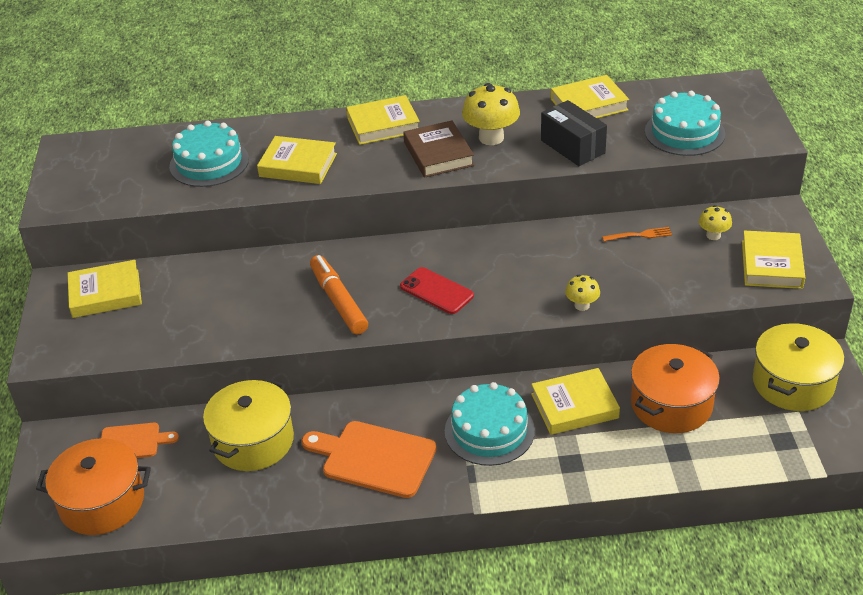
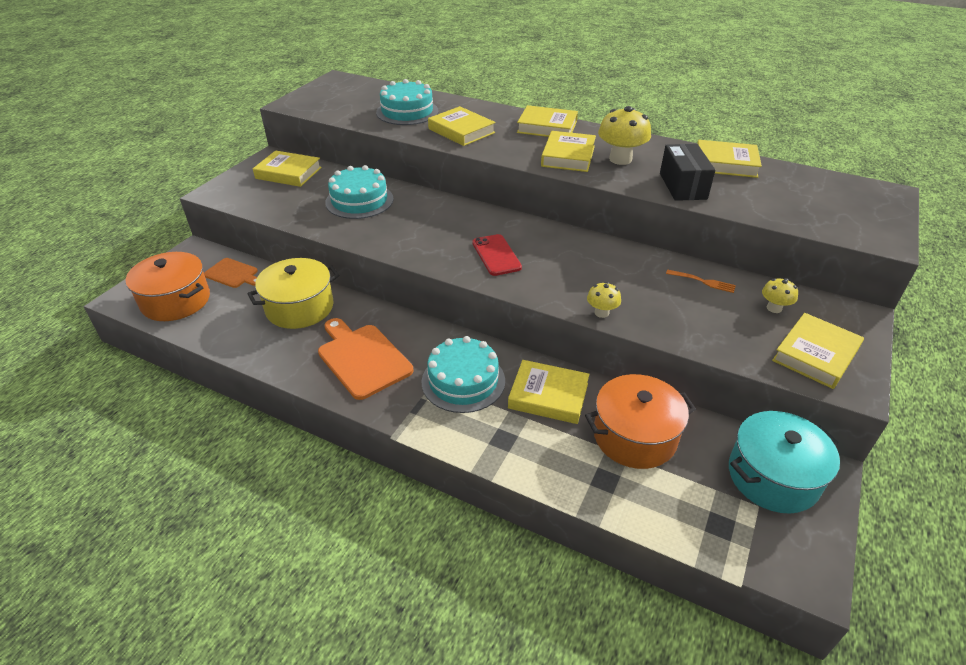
camera: 30 degrees right, 0 degrees up
(338, 301) = (421, 234): orange marker -> none
(438, 154) = (568, 156): brown book -> yellow book
(684, 132) = (797, 209): turquoise cake -> turquoise cake (359, 200)
(793, 383) = (773, 476): yellow pot -> turquoise pot

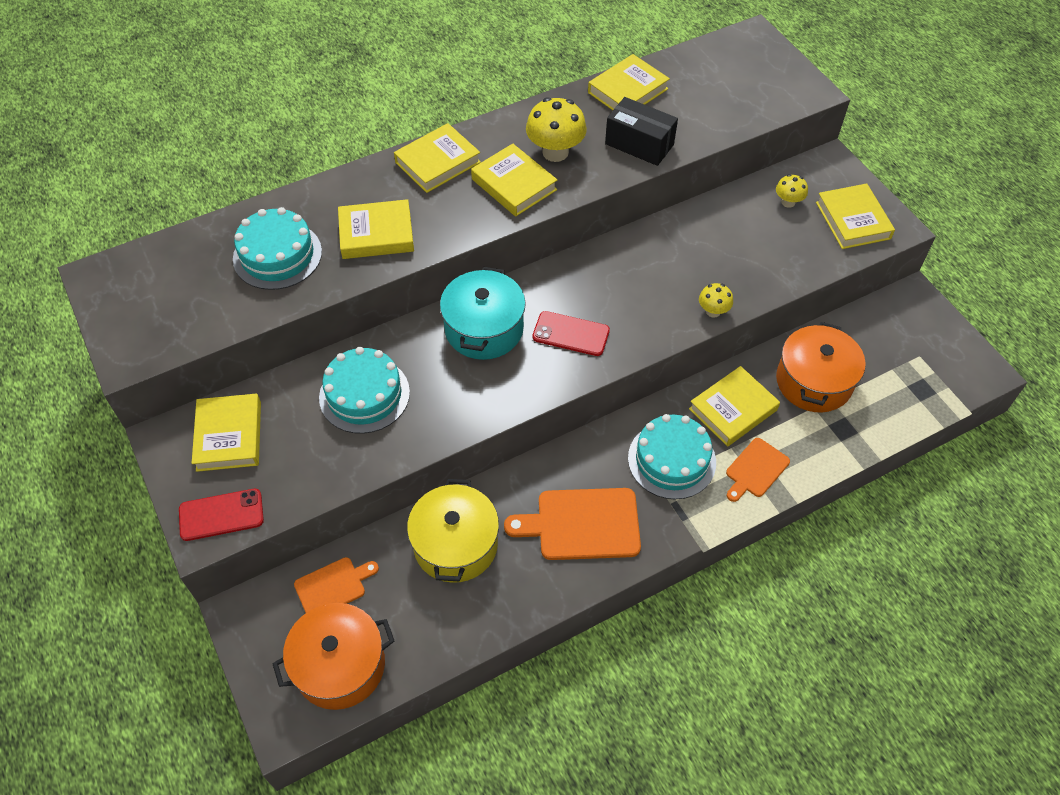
camera: 55 degrees left, 15 degrees up
(231, 192) = (221, 515): none -> red phone
(288, 173) = (229, 436): yellow book -> yellow book turned 60 degrees counterclockwise
(501, 436) = (755, 470): none -> orange cutting board
(702, 281) = (723, 219): orange fork -> none
(773, 476) = (901, 329): turquoise pot -> turquoise pot (484, 329)

